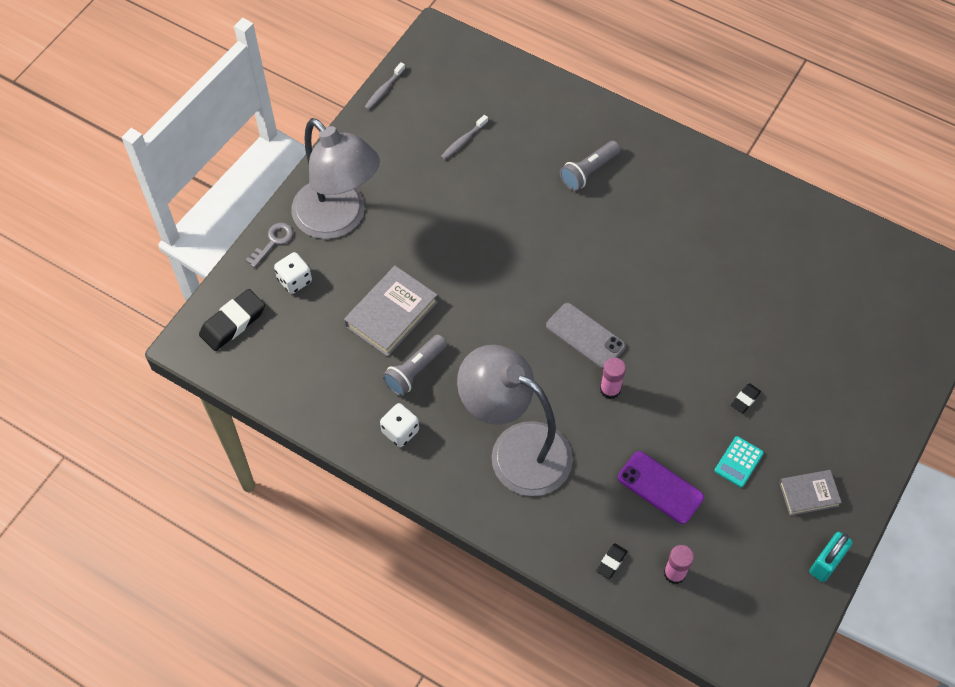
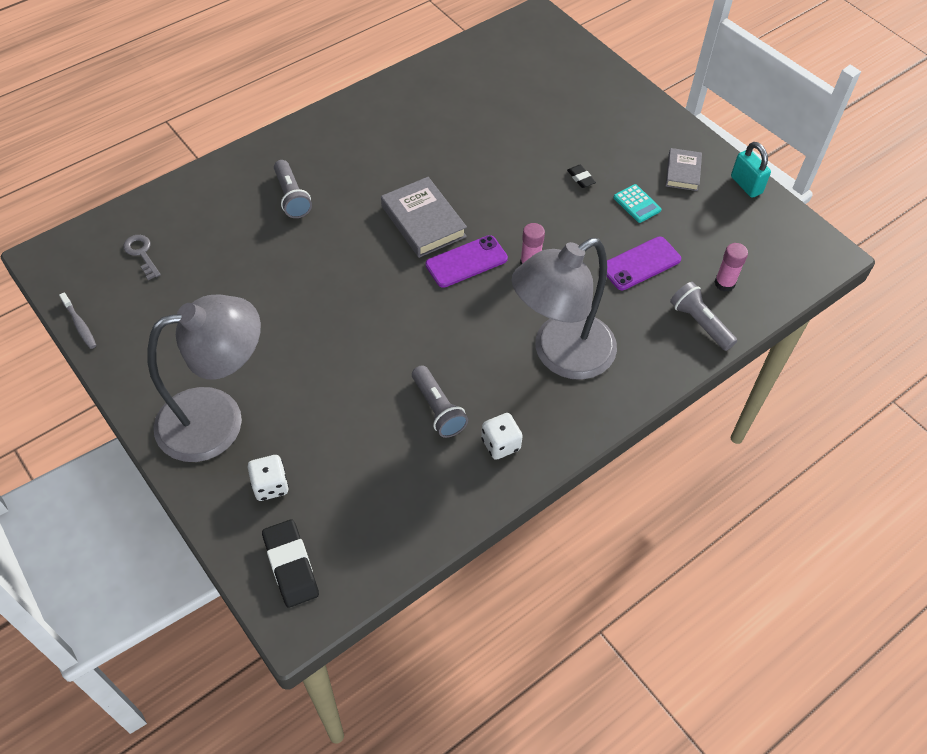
camera: 70 degrees left, 5 degrees down
(273, 241) = (208, 491): grey key -> grey key (141, 253)
(391, 314) = (361, 408): grey book -> grey book (423, 221)
(463, 141) = (192, 279): grey toothbrush -> none
(585, 336) = (466, 262): grey phone -> purple phone
(611, 562) = (699, 323): black eraser -> grey flashlight

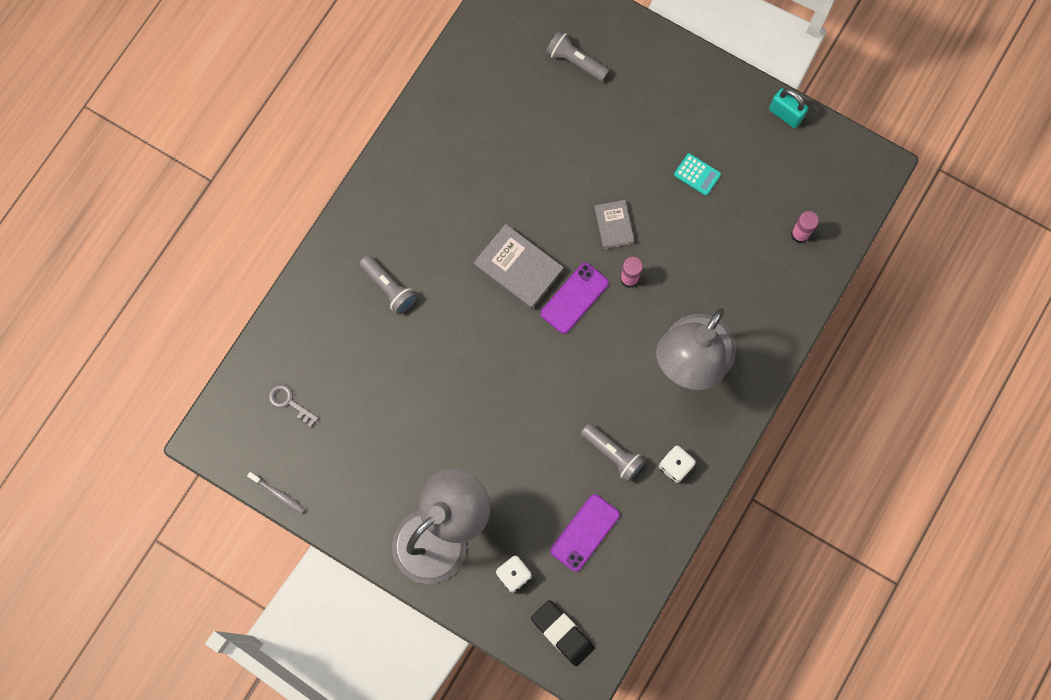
camera: 20 degrees left, 20 degrees up
(580, 178) = (637, 164): black eraser -> none
(641, 264) = (723, 241): purple phone -> purple phone (585, 533)
(682, 172) = (725, 121): grey book -> grey book (613, 226)
(699, 323) = (792, 285): grey flashlight -> grey flashlight (575, 61)

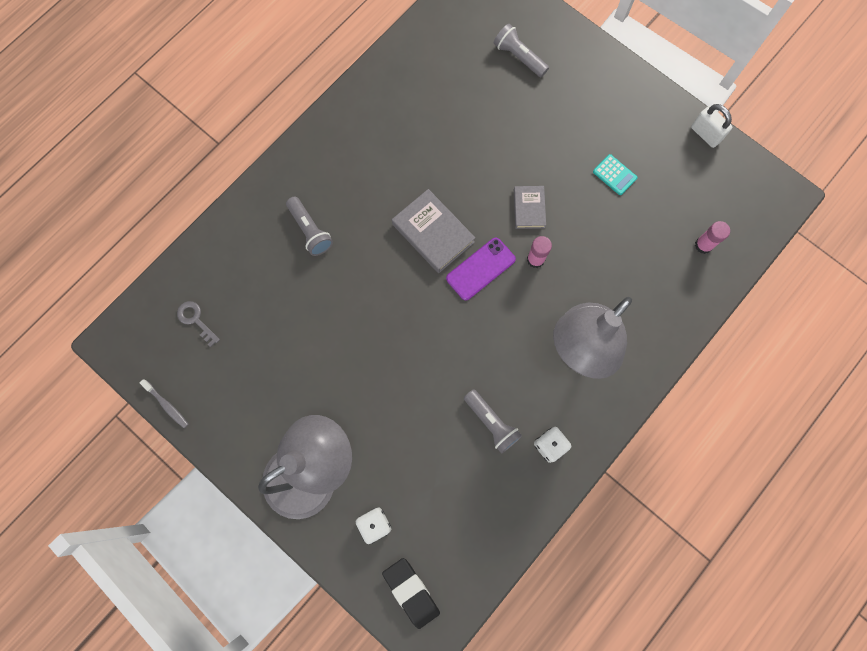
camera: 10 degrees right, 0 degrees up
(585, 533) = (451, 495): purple phone -> none
(785, 114) = (705, 134): turquoise padlock -> white padlock

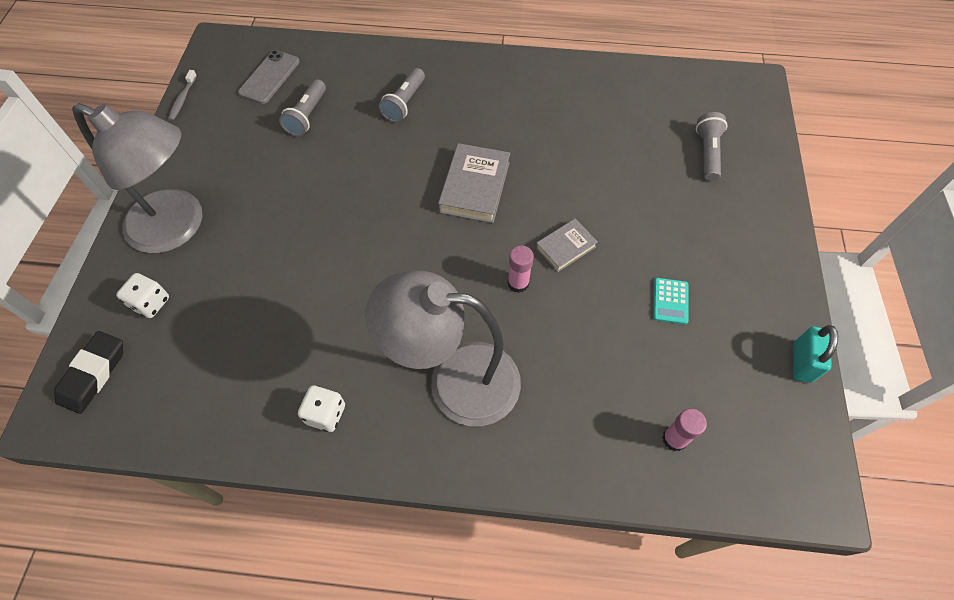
camera: 55 degrees right, 15 degrees down
(195, 320) = (269, 77): grey key -> grey phone
(480, 269) = (470, 243): purple phone -> none
(491, 423) = (316, 344): grey flashlight -> grey flashlight (307, 116)
(705, 134) = (802, 362): white padlock -> turquoise padlock

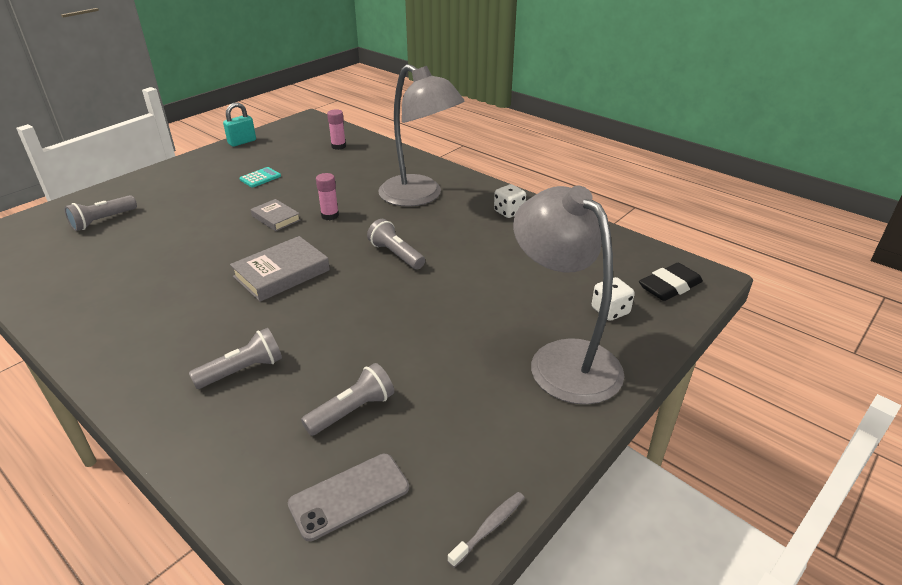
camera: 145 degrees left, 25 degrees down
(397, 265) = (396, 255): none -> grey flashlight
(565, 247) = (276, 218): grey book -> grey book turned 45 degrees clockwise

